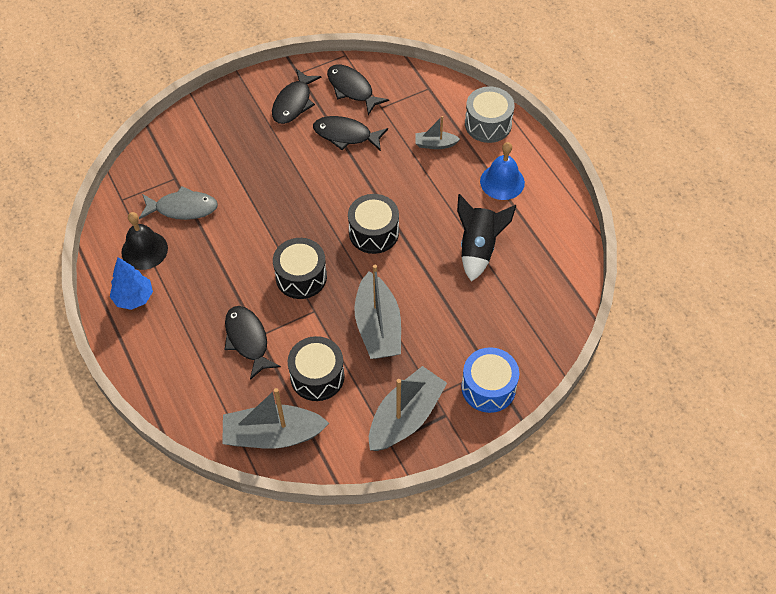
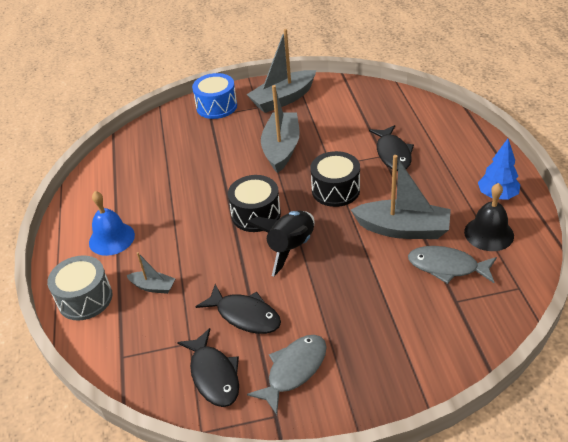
camera: 160 degrees left, 15 degrees down
(273, 435) = (382, 101): grey boat -> grey boat (403, 229)
(293, 103) = (294, 370): black fish -> grey fish
(317, 376) = (341, 126): black drum -> none
(478, 248) = (169, 189): black rocket -> black rocket (290, 247)

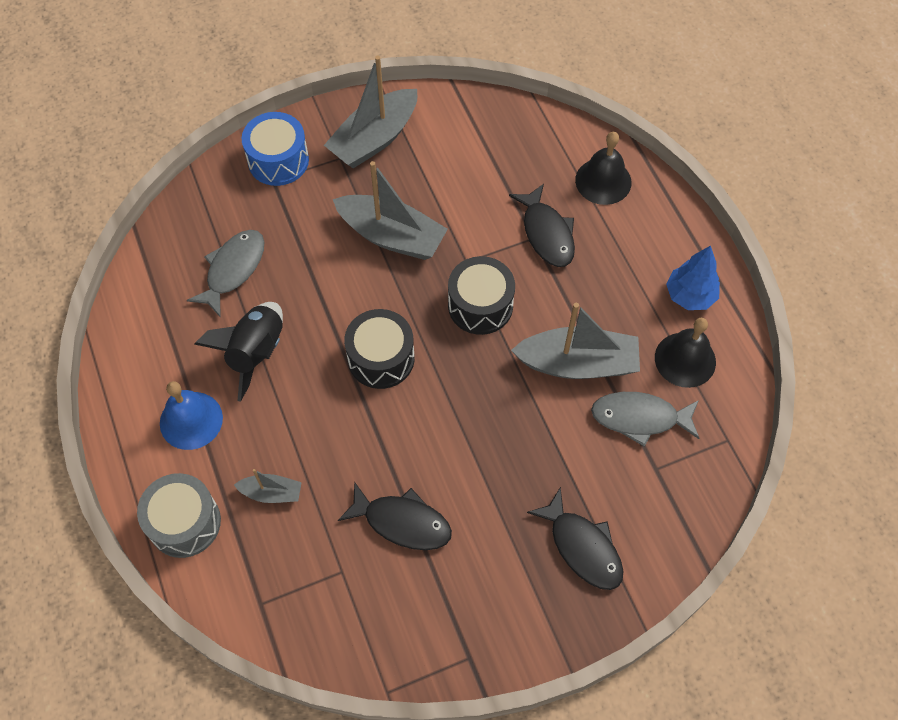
camera: 15 degrees left, 20 degrees up
(214, 375) = (383, 613): black fish -> black fish (582, 547)
(281, 148) = (391, 236): grey boat -> grey boat turned 120 degrees clockwise
(290, 247) = (439, 409): black rocket -> black rocket (256, 353)
(294, 370) = (479, 593): grey fish -> grey fish (233, 269)
(439, 128) = (603, 181): none -> black bell

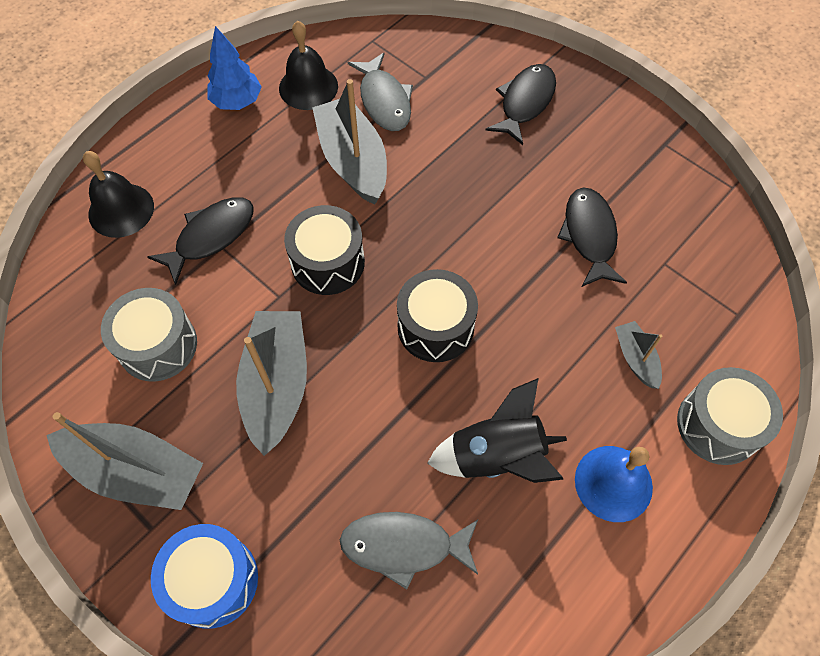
camera: 115 degrees left, 0 degrees up
(464, 174) = (158, 345): none -> grey drum

